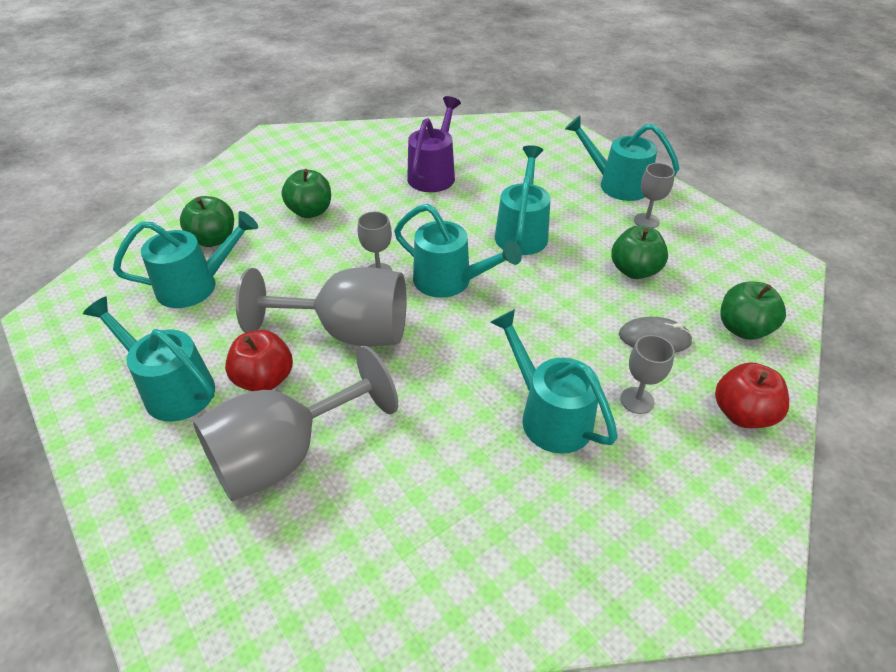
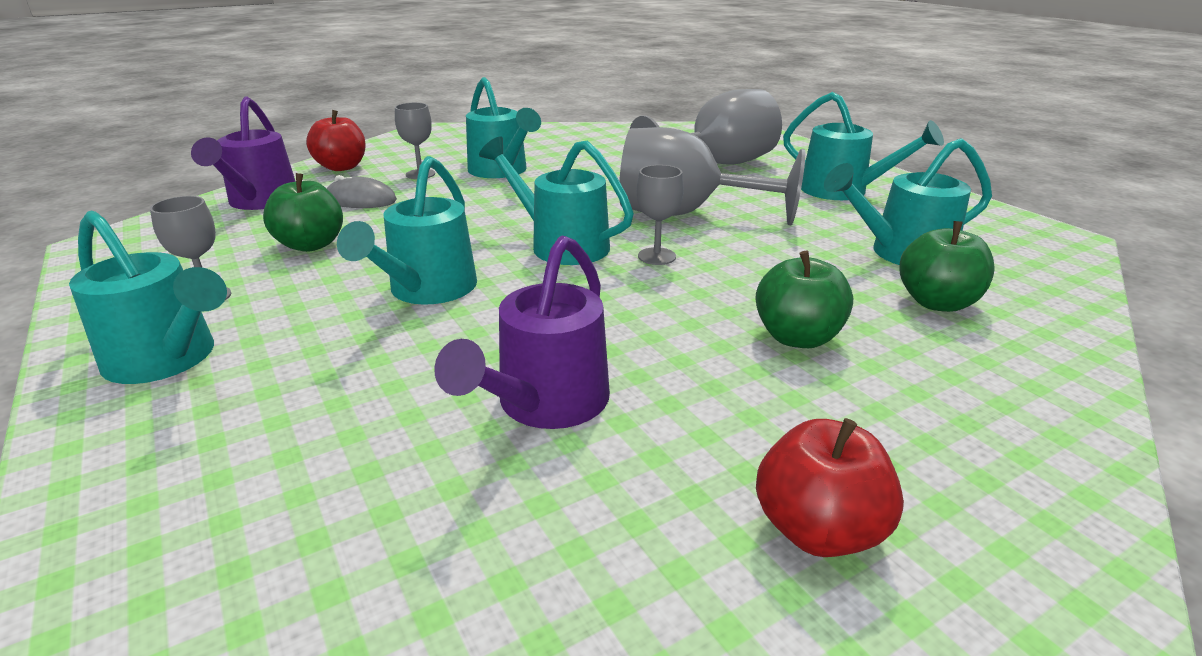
camera: 175 degrees left, 15 degrees down
(265, 379) = (757, 192): red apple -> red apple (818, 530)
(743, 329) = (260, 202): green apple -> purple watering can

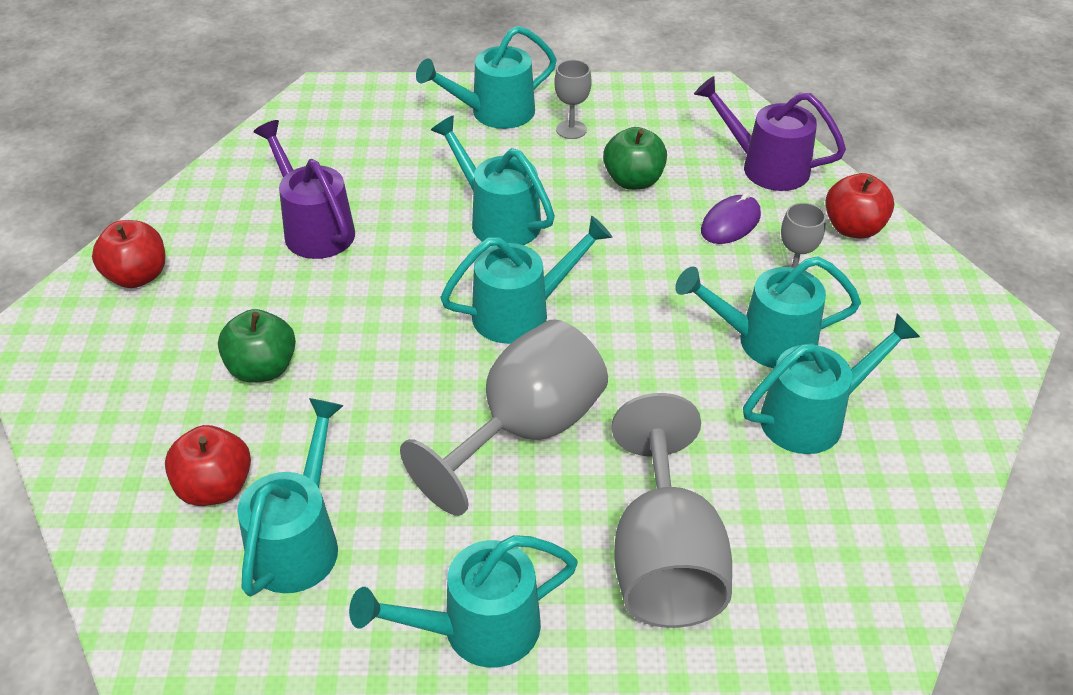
camera: 120 degrees right, 15 degrees up
(361, 200) = (730, 223): grey mouse -> purple mouse
(558, 153) = (813, 416): none -> turquoise watering can
(656, 256) = (448, 361): grey goblet -> none
(937, 302) = (215, 488): green apple -> red apple

